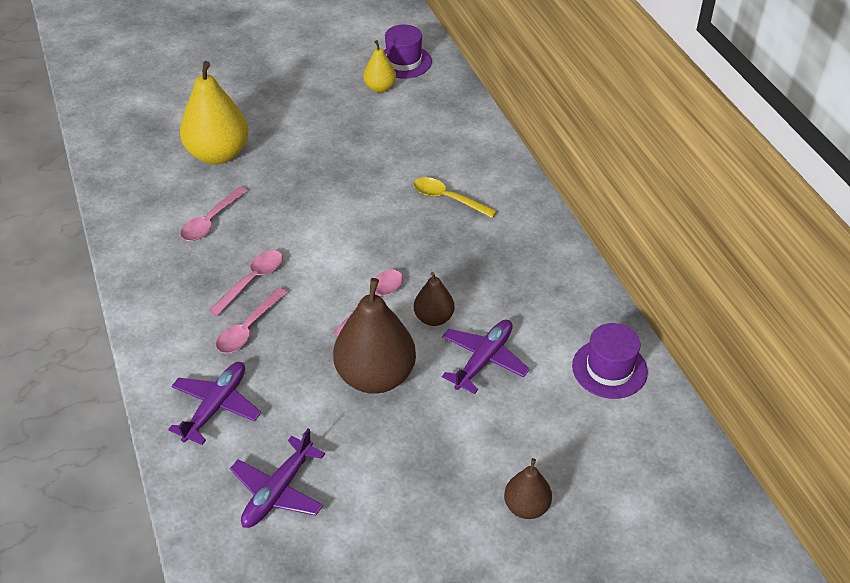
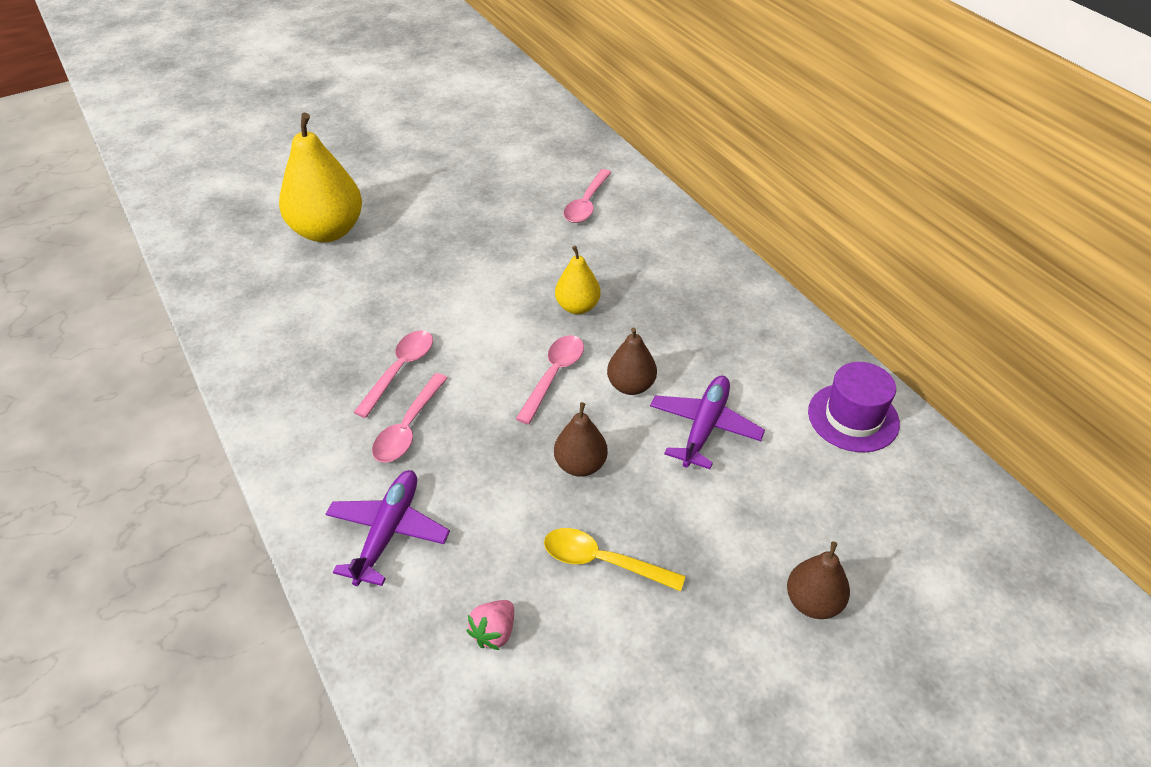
camera: 10 degrees left, 0 degrees up
(211, 221) = (334, 306): pink spoon -> pink spoon (586, 204)
(278, 491) = (494, 632): purple plane -> pink strawberry
(375, 376) = (580, 465): brown pear -> brown pear, size x0.53
(380, 88) = (499, 142): yellow pear -> yellow pear (577, 307)
(403, 62) = (518, 114): purple hat -> none
(448, 199) = (608, 250): yellow spoon -> yellow spoon (603, 561)

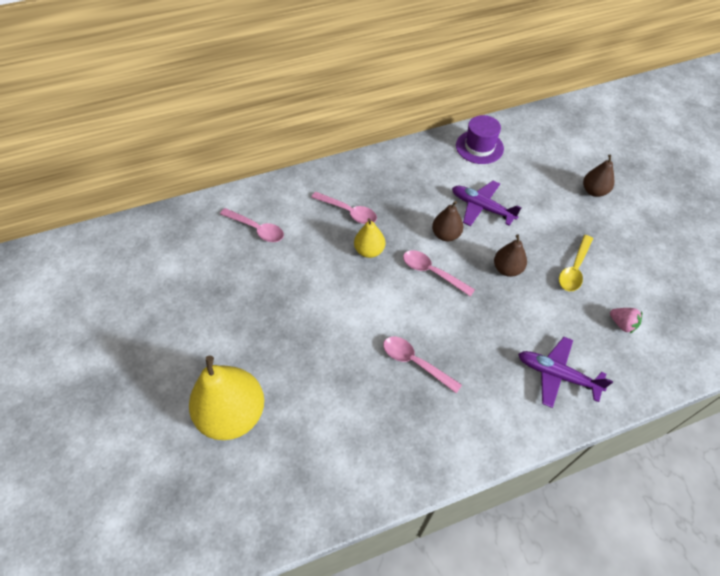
camera: 80 degrees left, 10 degrees up
(408, 427) = (470, 359): pink spoon -> pink spoon (348, 212)

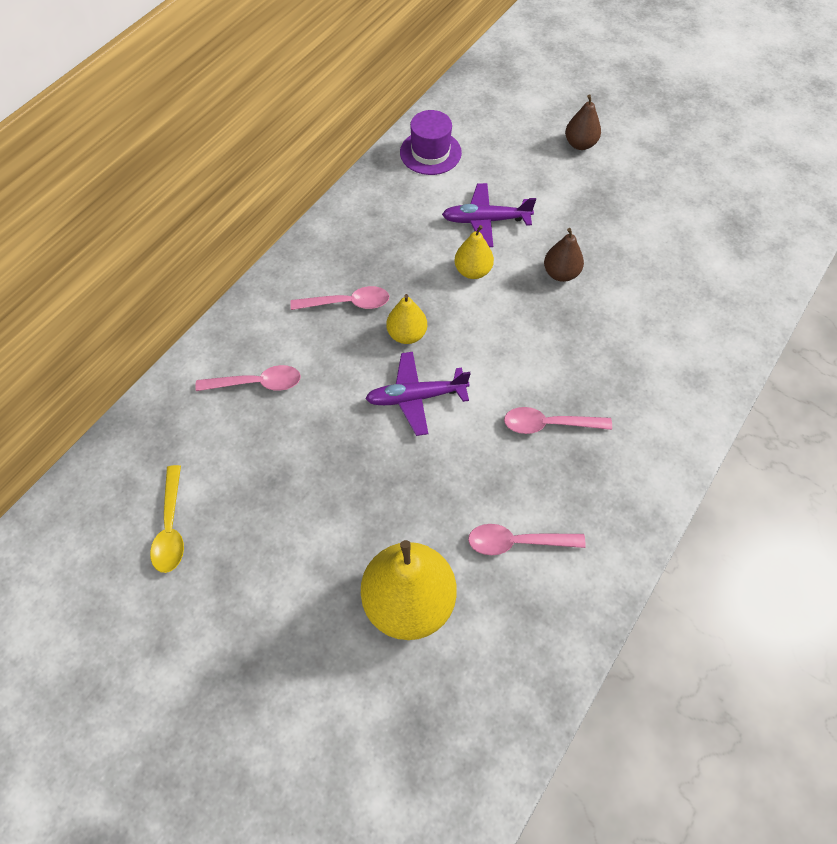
camera: 35 degrees left, 5 degrees up
(432, 272) = (491, 320): pink spoon -> pink spoon (517, 542)
(446, 235) = (473, 271): brown pear -> yellow pear
(557, 375) = (684, 353): purple plane -> purple plane (416, 397)
(574, 269) = (622, 237): yellow spoon -> yellow spoon (171, 527)
(622, 324) = (702, 268): pink strawberry -> none

